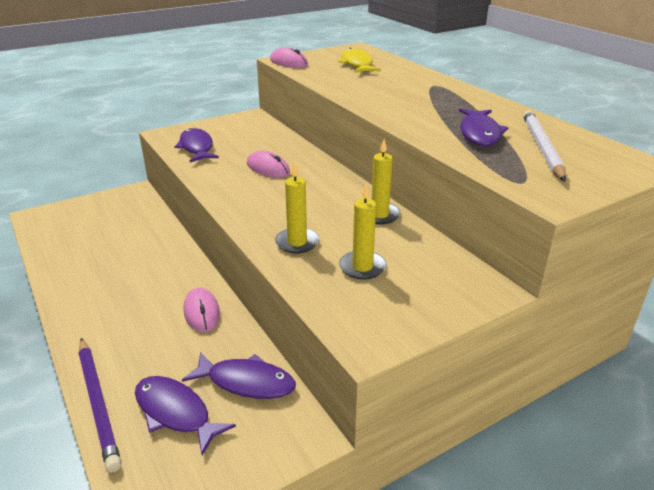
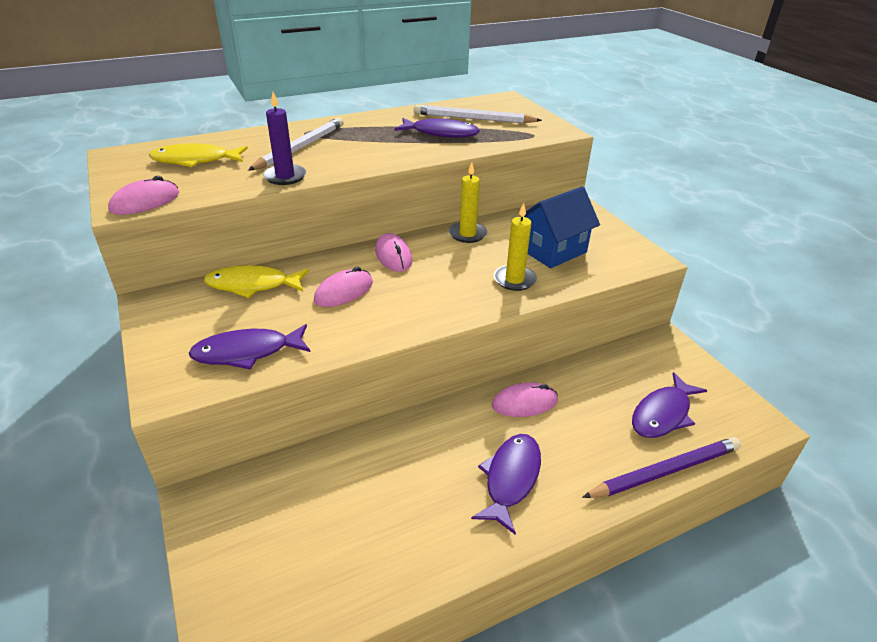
camera: 85 degrees left, 5 degrees up
(246, 382) = (618, 371): purple fish -> purple fish (510, 479)
(273, 139) = (252, 285): none -> yellow fish
(326, 182) = (393, 256): none -> pink mouse
(341, 88) = (285, 177): none -> purple candle
(362, 267) = (553, 251): yellow candle -> blue house
(400, 87) = (300, 147): none -> white pencil

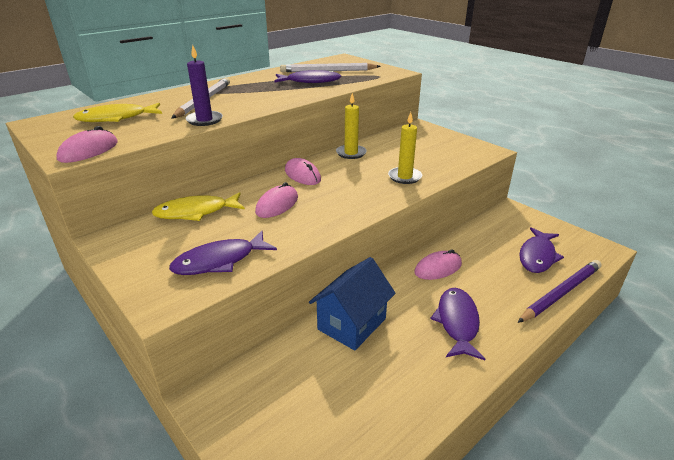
camera: 15 degrees left, 5 degrees down
(553, 251) = (420, 155): blue house -> blue house (352, 324)

